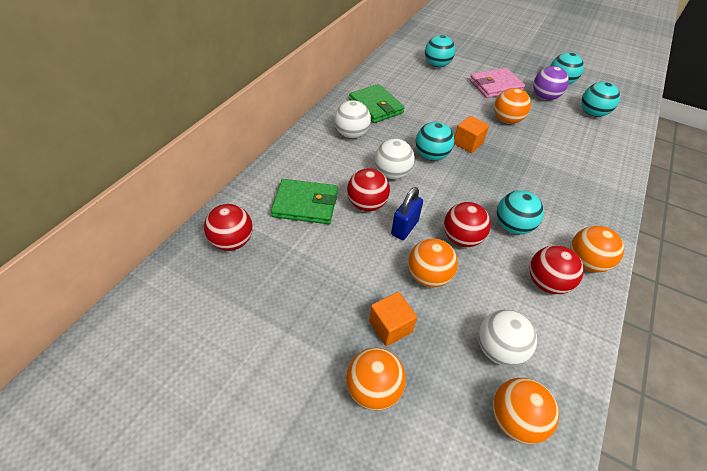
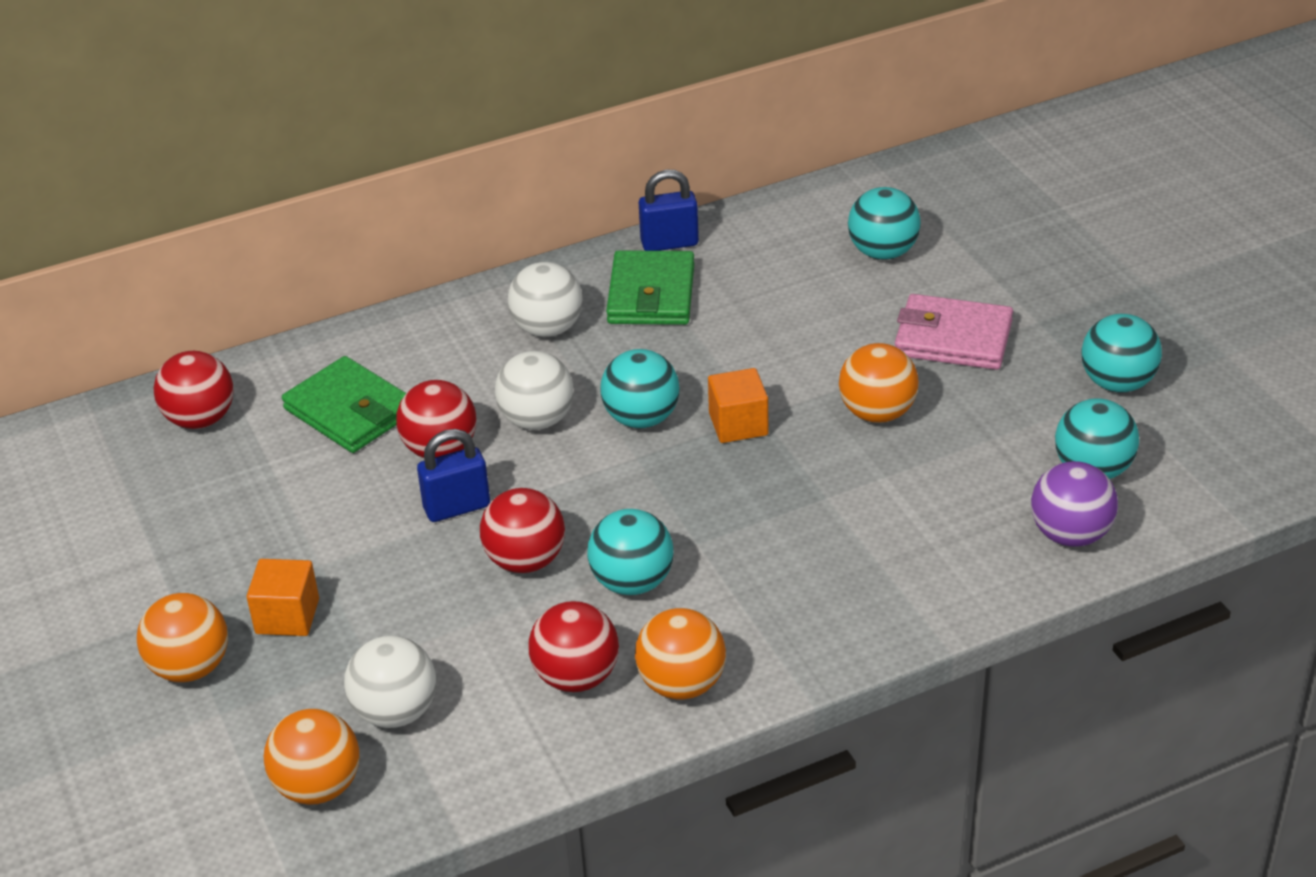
camera: 40 degrees right, 10 degrees down
(360, 85) = (669, 243): none -> blue padlock
(428, 276) = (411, 585): orange ball -> none
(544, 97) = (1031, 400): purple ball -> purple ball (1070, 535)

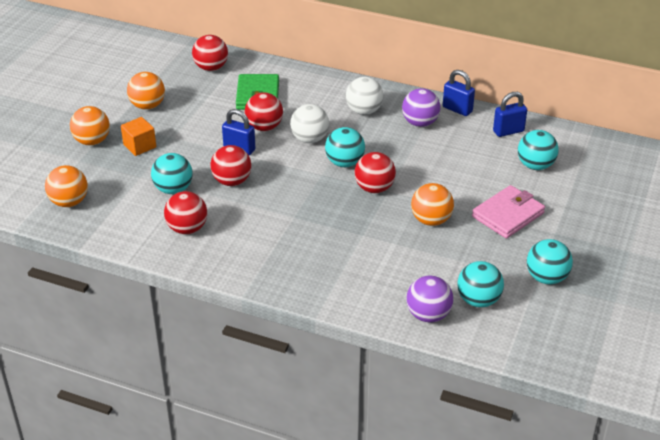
camera: 45 degrees right, 0 degrees up
(395, 712) = (122, 197): white ball -> none
(632, 582) = (252, 213): turquoise ball -> turquoise ball (173, 189)
(651, 294) = (420, 123): green wallet -> purple ball
(681, 684) = (213, 256): orange ball -> orange ball (147, 106)
(738, 424) = (374, 188): orange cube -> red ball
(780, 230) = (508, 131): none -> blue padlock
(953, 338) = (508, 215): pink wallet -> pink wallet turned 75 degrees clockwise

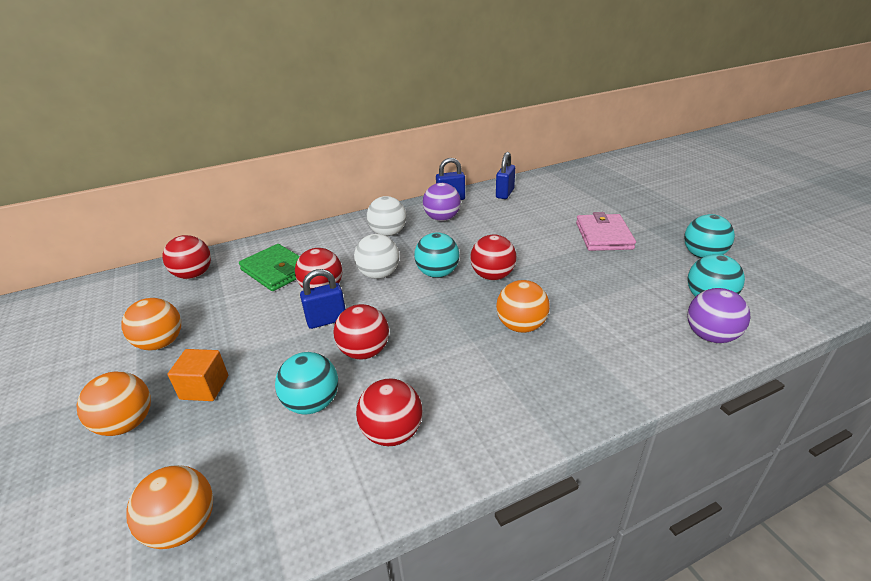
camera: 45 degrees left, 5 degrees down
(431, 220) = (571, 270): orange ball -> orange ball (521, 326)
(535, 165) = (557, 201): turquoise ball -> none

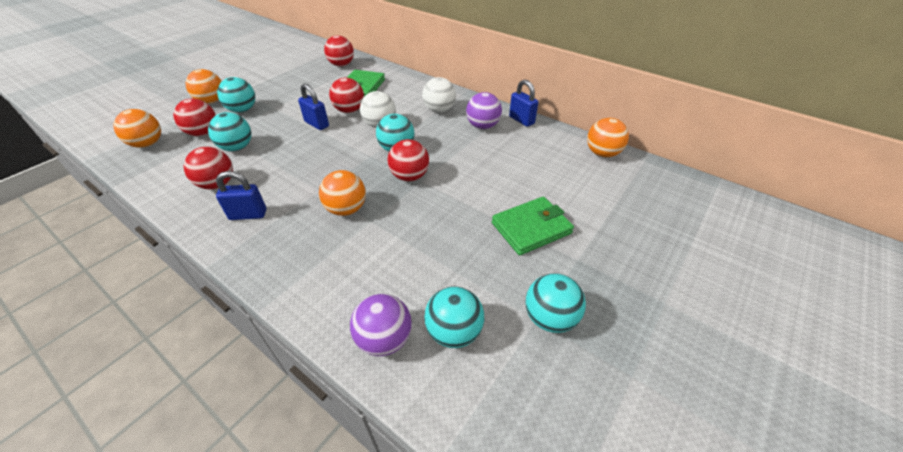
camera: 60 degrees right, 10 degrees up
(161, 343) = (274, 83): orange ball -> orange ball (602, 153)
(204, 387) = (242, 110): orange cube -> turquoise ball
(364, 352) = (290, 149): red ball -> red ball (203, 133)
(504, 193) = (562, 145): blue padlock -> blue padlock (248, 215)
(603, 236) = (531, 228): pink wallet -> green wallet

